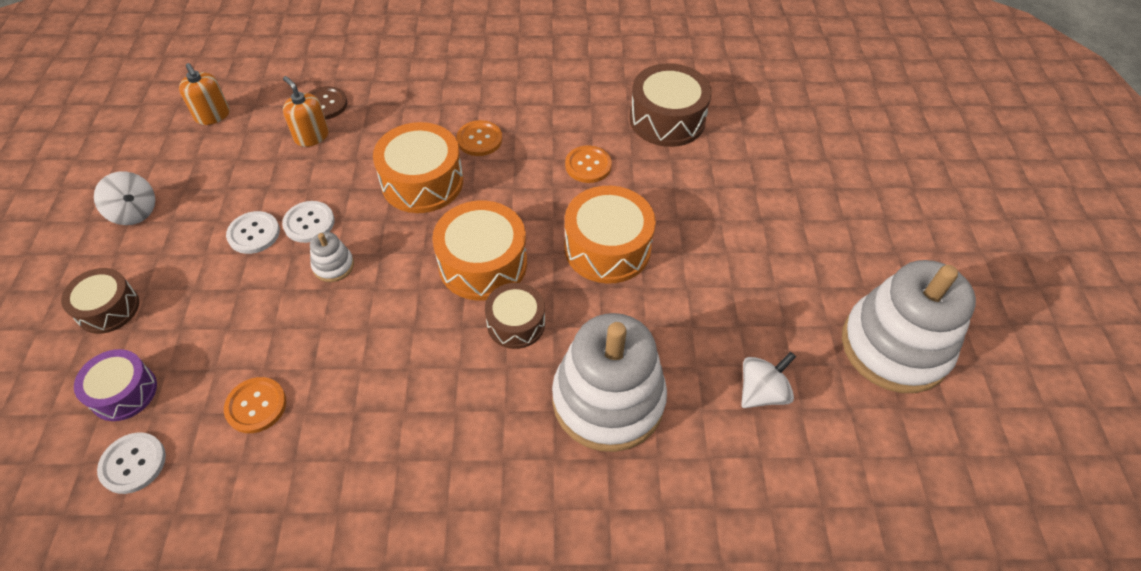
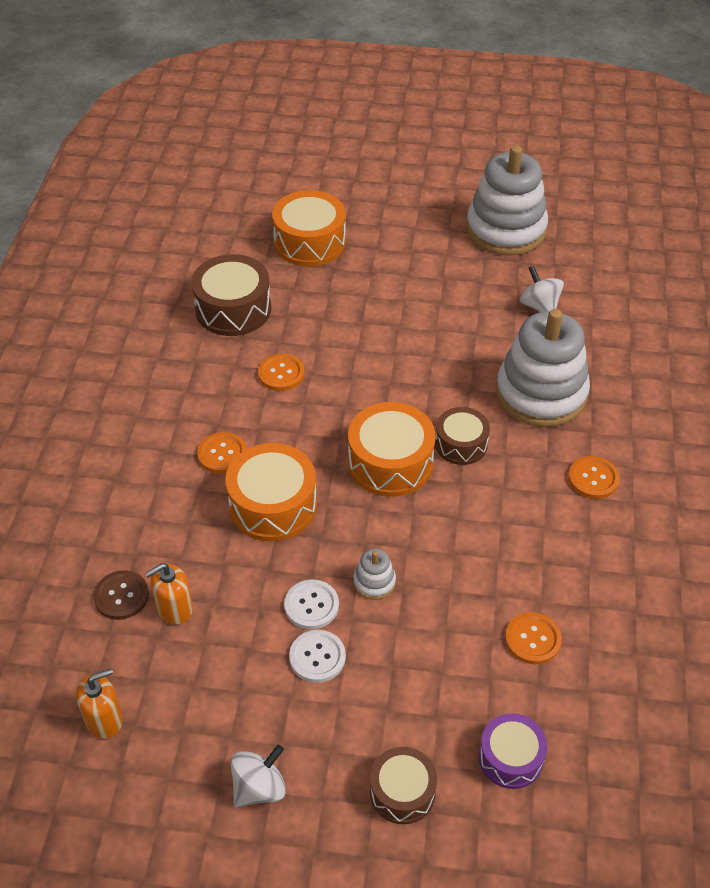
camera: 80 degrees left, 5 degrees down
(133, 463) = (589, 736): white button -> none
(479, 462) = (593, 478): none -> orange button
(607, 248) = (386, 373): orange drum -> orange drum (310, 242)

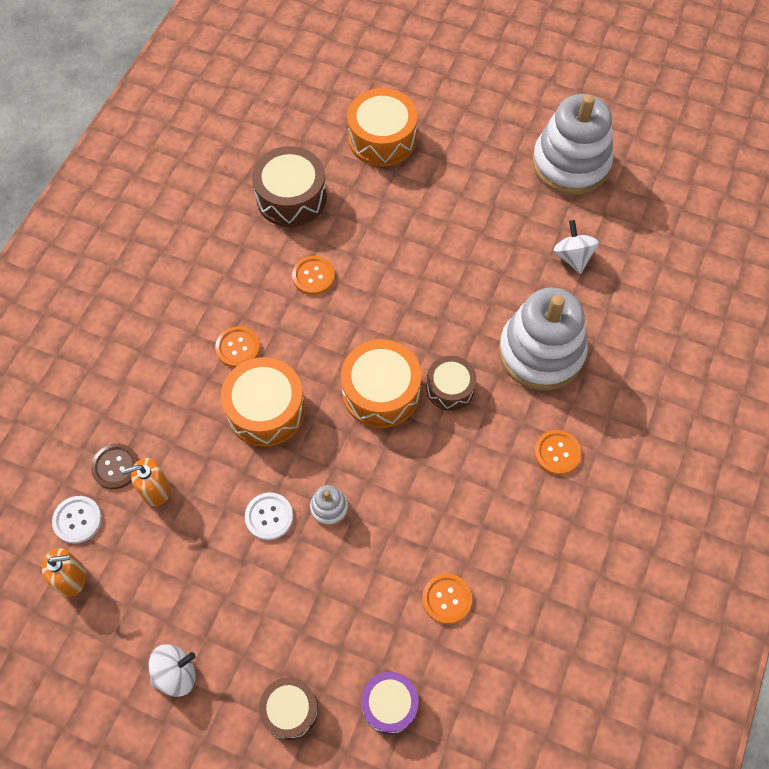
camera: 15 degrees right, 15 degrees up
(317, 657) = (259, 567): white button -> white button (77, 520)

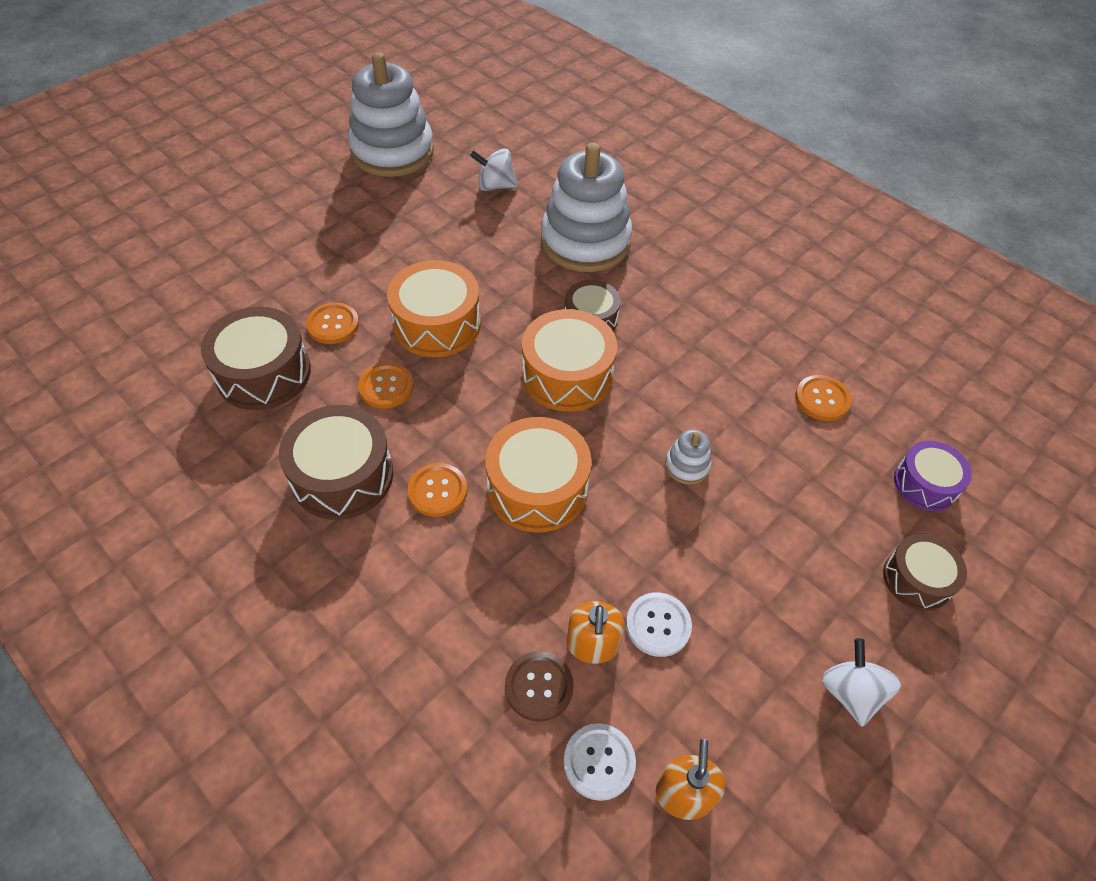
camera: 70 degrees left, 10 degrees down
(227, 285) = (342, 476): none -> brown drum
(269, 517) = (677, 527): white button -> white button (658, 625)
(382, 139) = (249, 270): orange drum -> orange drum (437, 324)
(557, 453) = (696, 267): orange button -> orange button (333, 324)

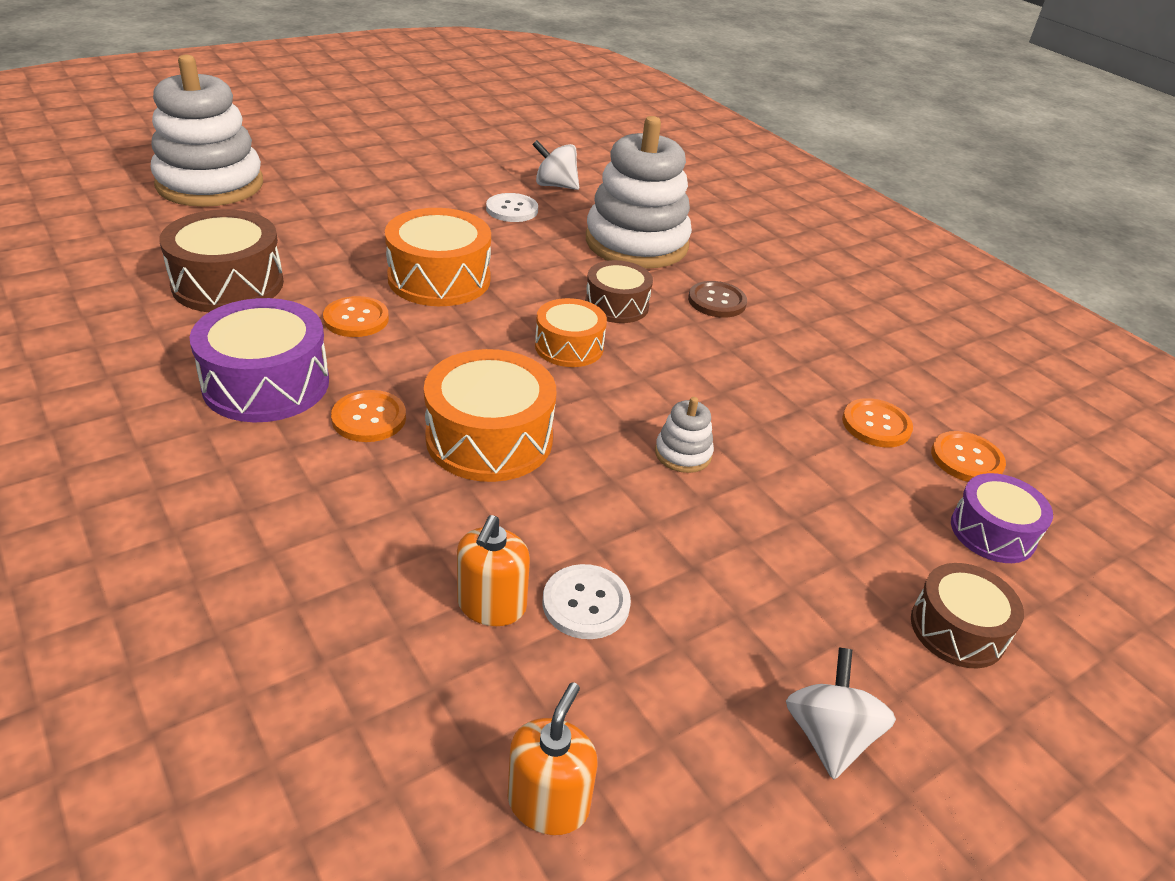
camera: 10 degrees right, 15 degrees down
(333, 324) = (325, 259): orange button -> orange button (966, 459)
(342, 476) = (266, 384): brown drum -> purple drum
(392, 151) = (457, 144): white stacking toy -> white stacking toy (210, 184)
(539, 686) = (402, 634): brown button -> brown button (717, 301)
(567, 375) = (569, 346): orange drum -> orange drum, size x0.62
(599, 762) = (446, 736): white button -> white button (512, 209)

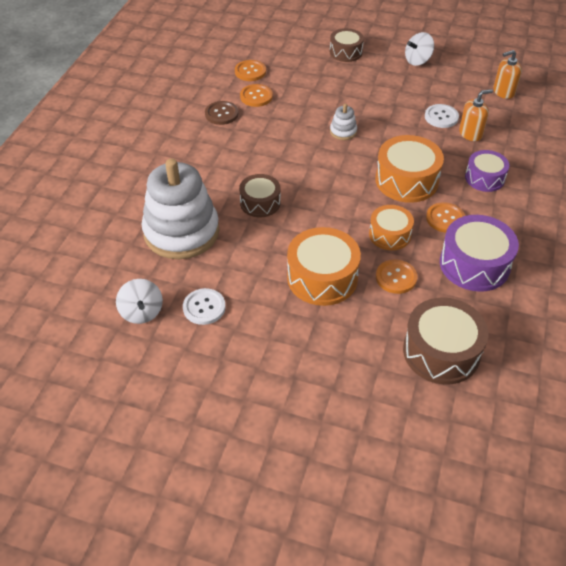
camera: 125 degrees left, 10 degrees up
(210, 184) = (370, 488): white stacking toy -> none
(569, 346) = (317, 197): orange drum -> orange drum (389, 234)
(717, 301) = (211, 174): brown button -> brown button (221, 114)
(992, 532) = (288, 57): purple drum -> purple drum (484, 178)

